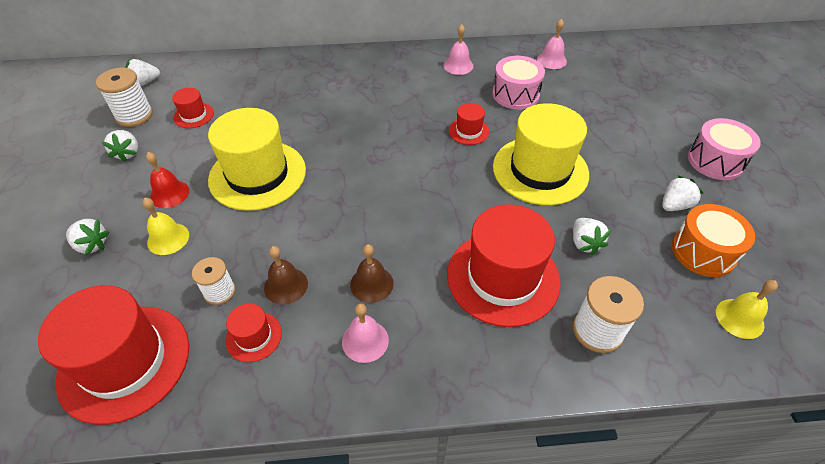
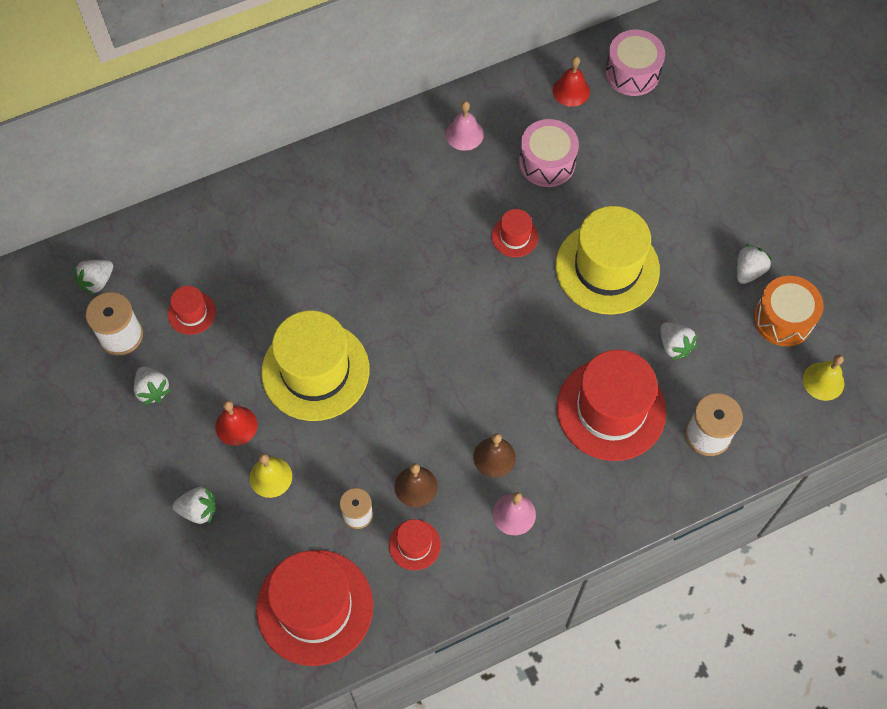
camera: 20 degrees left, 15 degrees up
(551, 60) = (571, 91): pink bell -> red bell
(715, 161) = (779, 198): pink drum -> pink drum (632, 73)

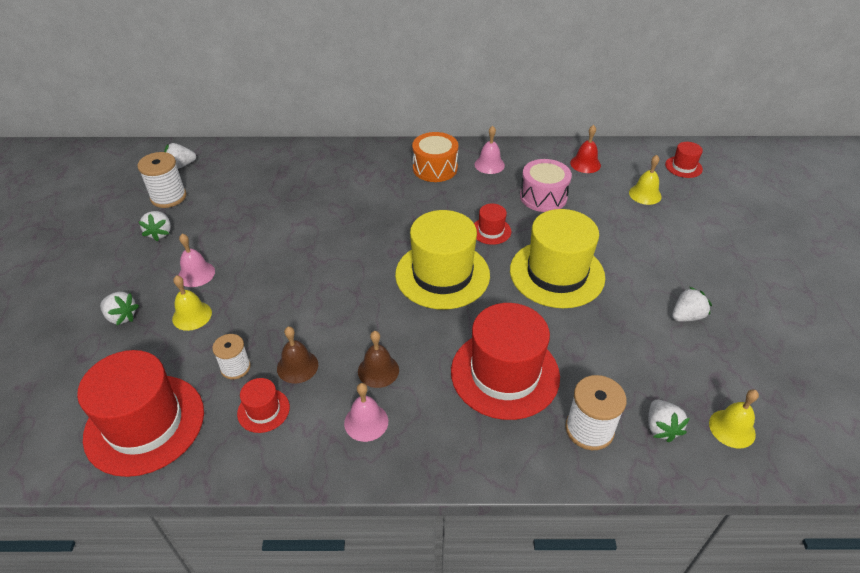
camera: 25 degrees right, 20 degrees down
(191, 313) = (225, 200): red hat -> red hat (683, 167)
(236, 425) = (196, 274): red bell -> pink bell
(315, 371) = (280, 261): yellow hat -> yellow hat (442, 274)
(632, 73) = (640, 167): pink drum -> none
(653, 115) = (645, 194): none -> yellow bell
(674, 346) = (590, 347): white strawberry -> white strawberry (661, 428)
(783, 319) = (707, 363): orange drum -> orange drum (435, 168)

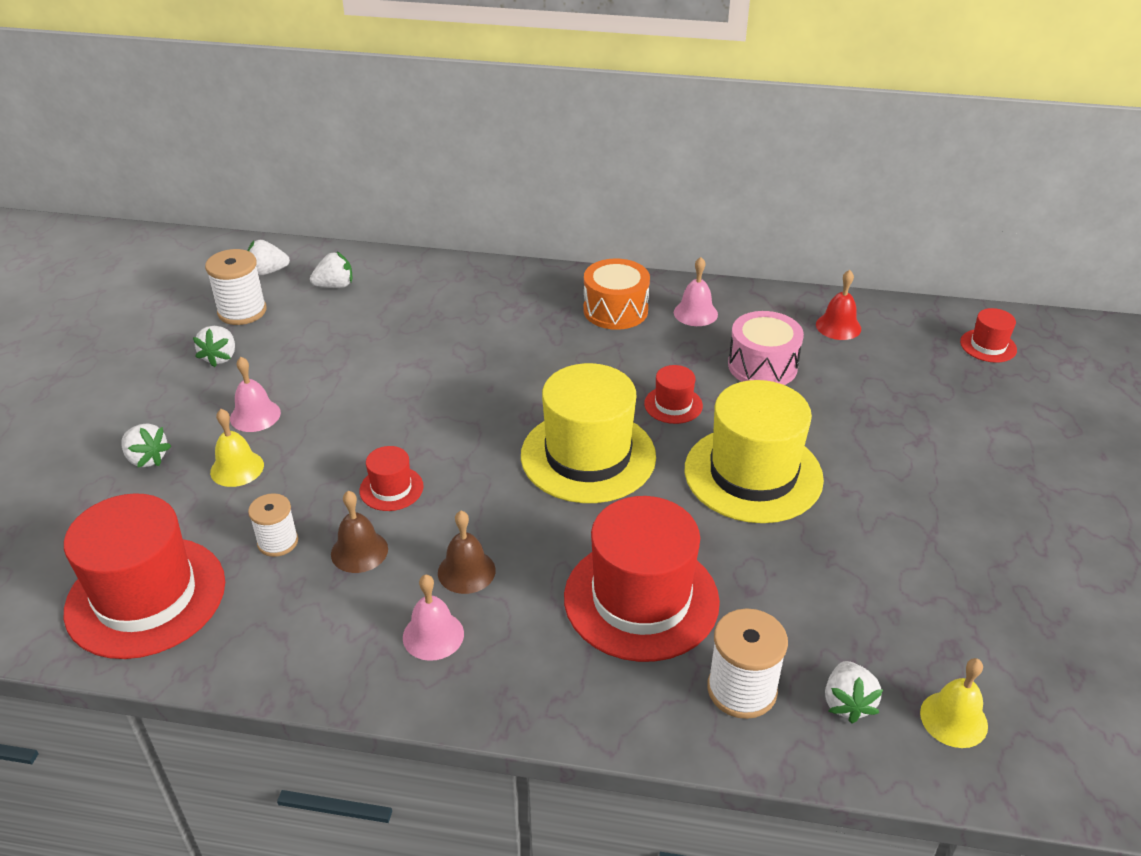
camera: 10 degrees right, 5 degrees down
(263, 410) = (301, 601): red hat -> red hat (391, 488)
(645, 194) = (917, 379): yellow bell -> none
(686, 316) = (930, 556): white strawberry -> white strawberry (335, 286)

